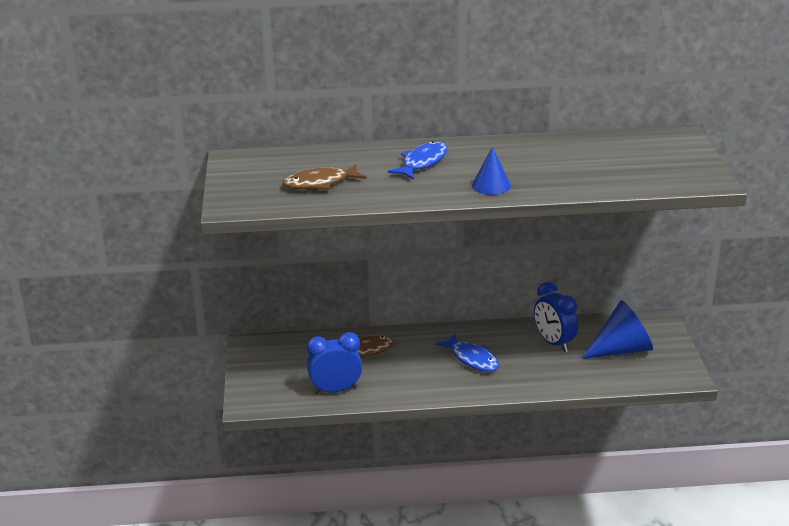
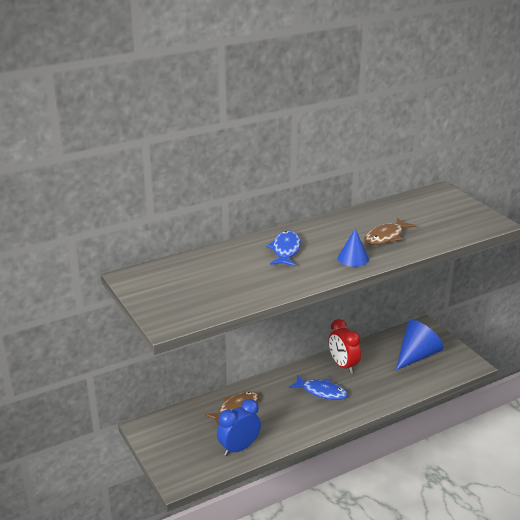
camera: 25 degrees left, 0 degrees up
(320, 183) = (222, 285): brown fish -> brown fish (386, 237)
(520, 338) = (343, 365): none -> red clock
(554, 343) = (368, 363): blue clock -> none

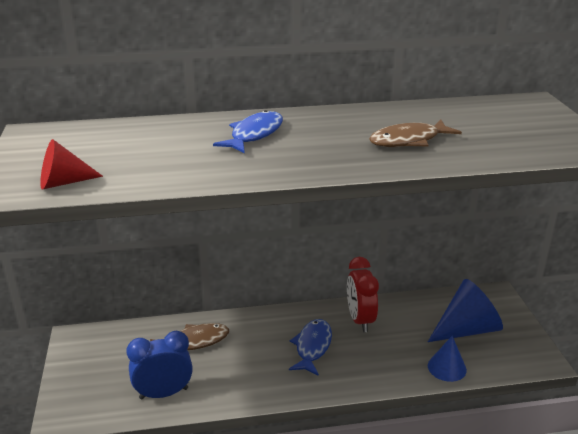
camera: 20 degrees right, 0 degrees up
(196, 310) = (63, 182): none -> red cone
(321, 392) = (312, 347): blue fish -> blue fish turned 120 degrees counterclockwise
(353, 258) = (338, 158): blue cone -> blue cone (447, 367)

